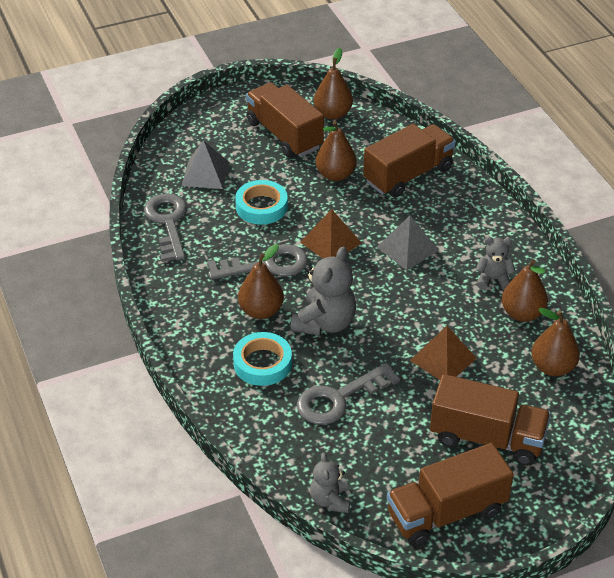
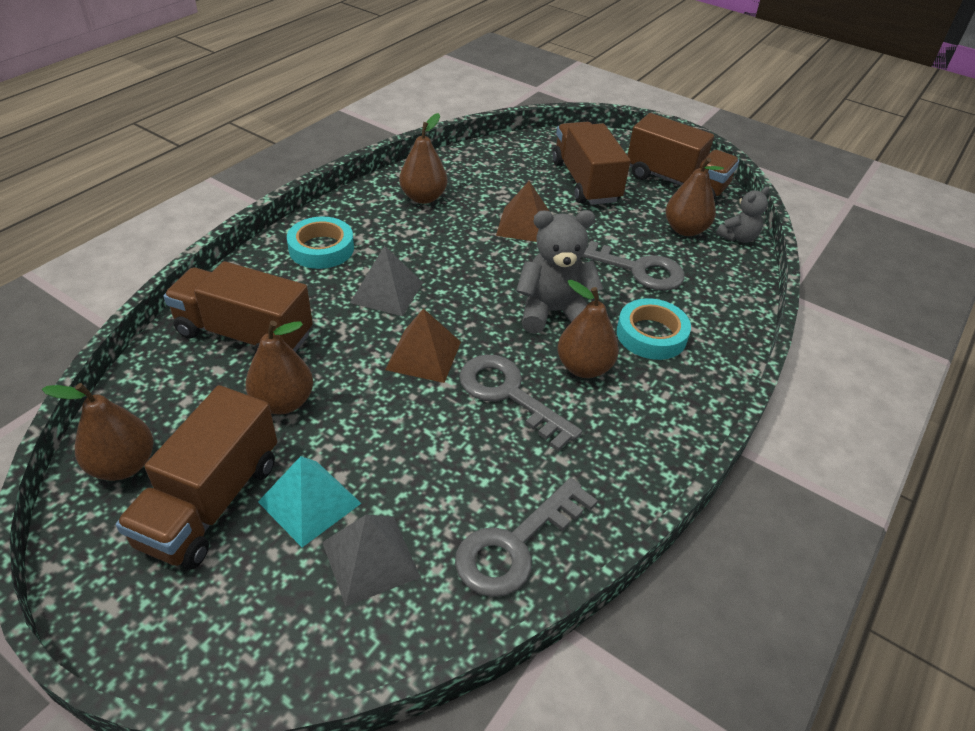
camera: 125 degrees left, 0 degrees up
(256, 165) = (309, 502): none -> turquoise pyramid
(261, 207) = (403, 451): turquoise tape -> turquoise tape (321, 248)
(493, 279) = (390, 224): grey teddy bear -> none
(552, 367) = (475, 169): brown pear -> brown pear (685, 230)

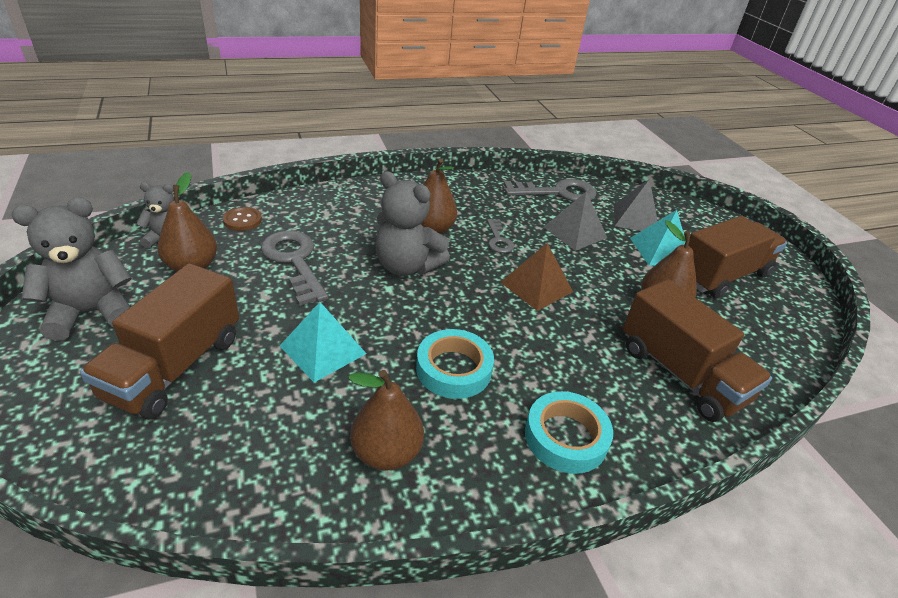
camera: 145 degrees left, 5 degrees down
(123, 465) = (784, 320): brown pear -> none
(387, 292) = (528, 349): grey pyramid -> grey pyramid (575, 232)
(509, 395) = (498, 240): grey key -> grey key, size x0.54
(524, 225) = (323, 349): brown pyramid -> turquoise pyramid
(651, 335) = (360, 223): turquoise tape -> turquoise tape (453, 369)
(676, 182) = (91, 312): brown truck -> grey teddy bear
(731, 280) = (242, 220): none -> brown button

